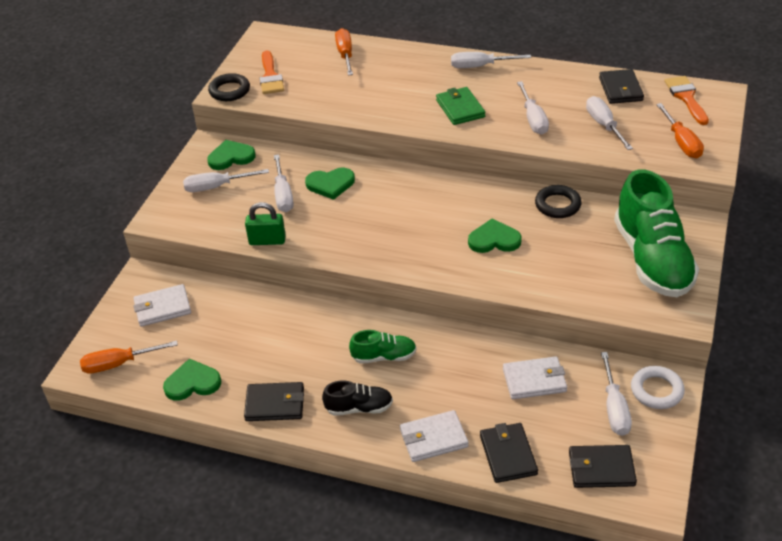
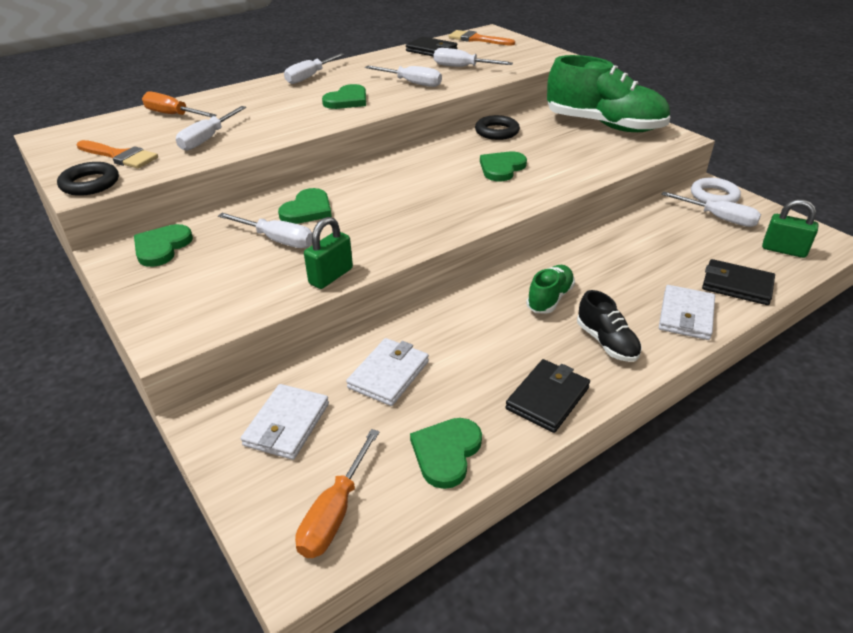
camera: 55 degrees left, 5 degrees down
(216, 187) = (191, 275): white screwdriver -> white screwdriver (207, 139)
(359, 408) = (606, 342): black shoe -> black shoe turned 120 degrees clockwise
(460, 108) = (347, 100): green wallet -> green heart
(534, 380) = (656, 238): white wallet -> white wallet (388, 374)
(601, 469) = (783, 250): black wallet -> green padlock
(681, 142) = (522, 55): orange screwdriver -> none

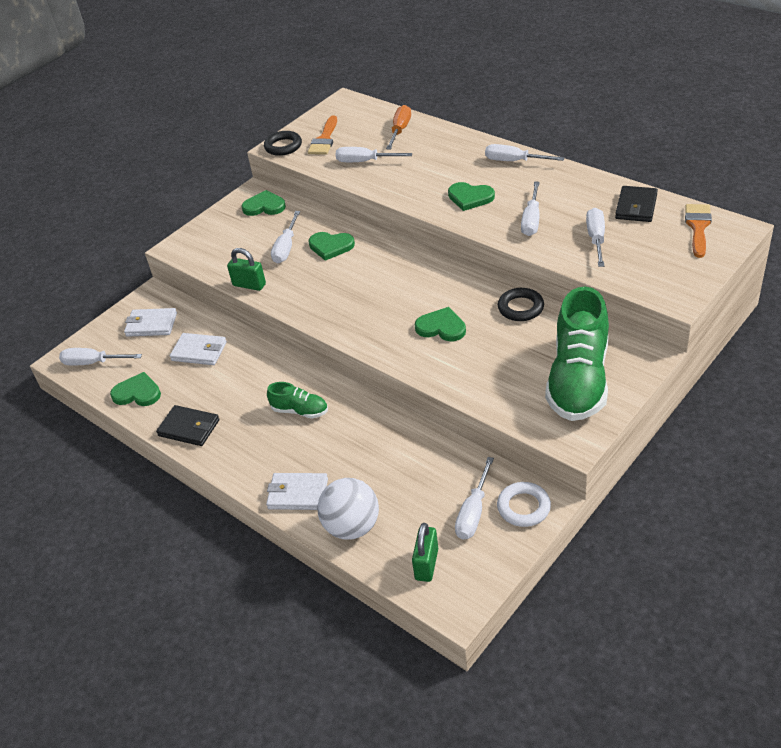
camera: 80 degrees right, 5 degrees up
(335, 513) = (93, 363): orange screwdriver -> white screwdriver
(606, 342) = (253, 450): black shoe -> none
(736, 285) = (352, 527): black wallet -> white ball

